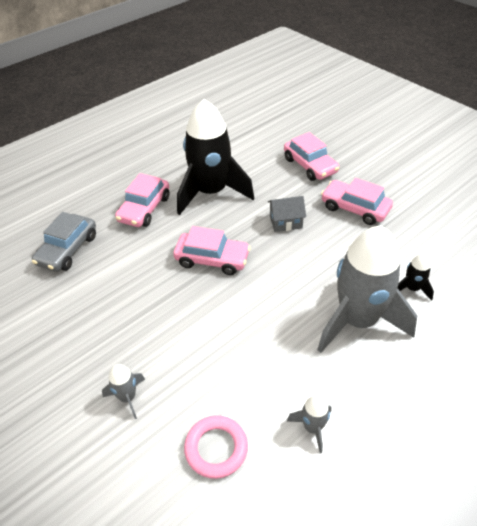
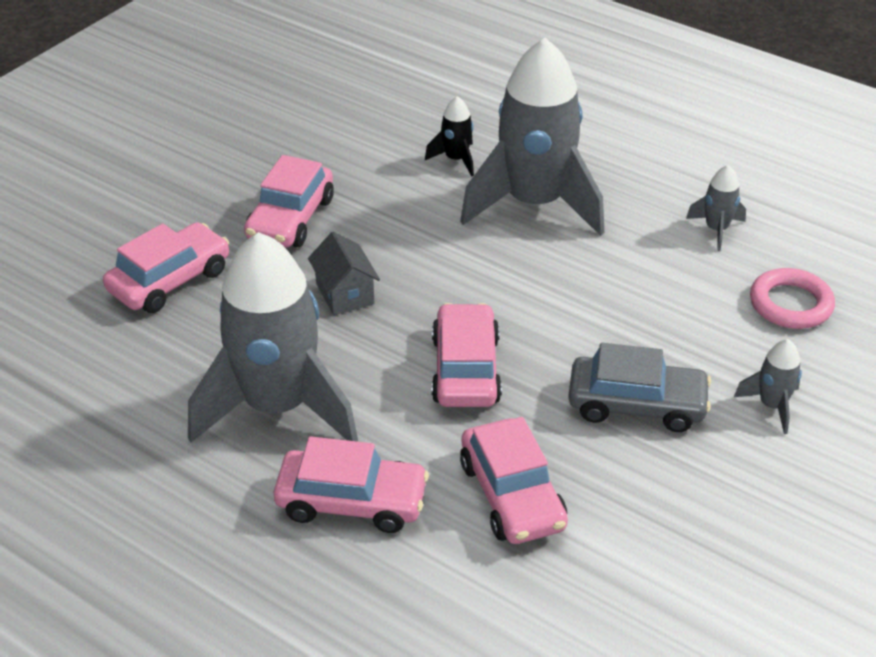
camera: 105 degrees left, 5 degrees down
(67, 250) = (510, 595): grey car -> grey car (636, 405)
(121, 261) = (512, 495): none -> pink car
(211, 192) = (277, 407): black rocket -> grey rocket

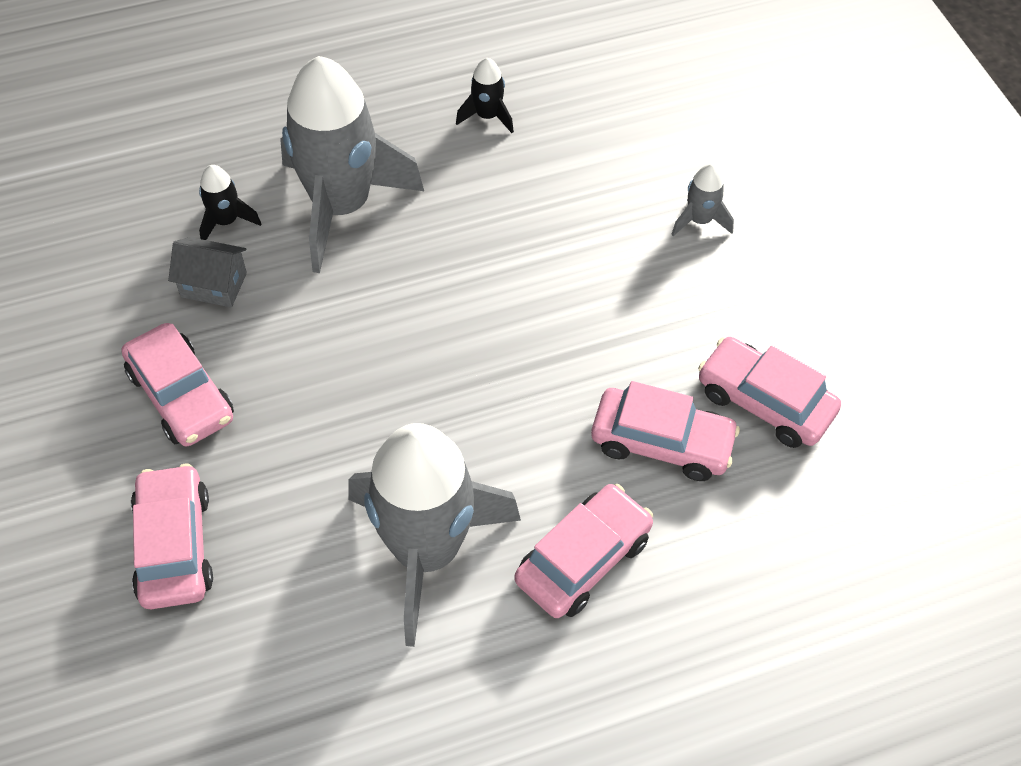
camera: 55 degrees left, 15 degrees up
(345, 293) = (327, 414): grey house -> grey house (214, 285)
(465, 369) = (499, 385): pink car -> pink car (764, 402)
(636, 405) = (632, 299): grey car -> none
(716, 229) = (487, 116): grey rocket -> black rocket
(790, 304) = (608, 134): pink ring -> none

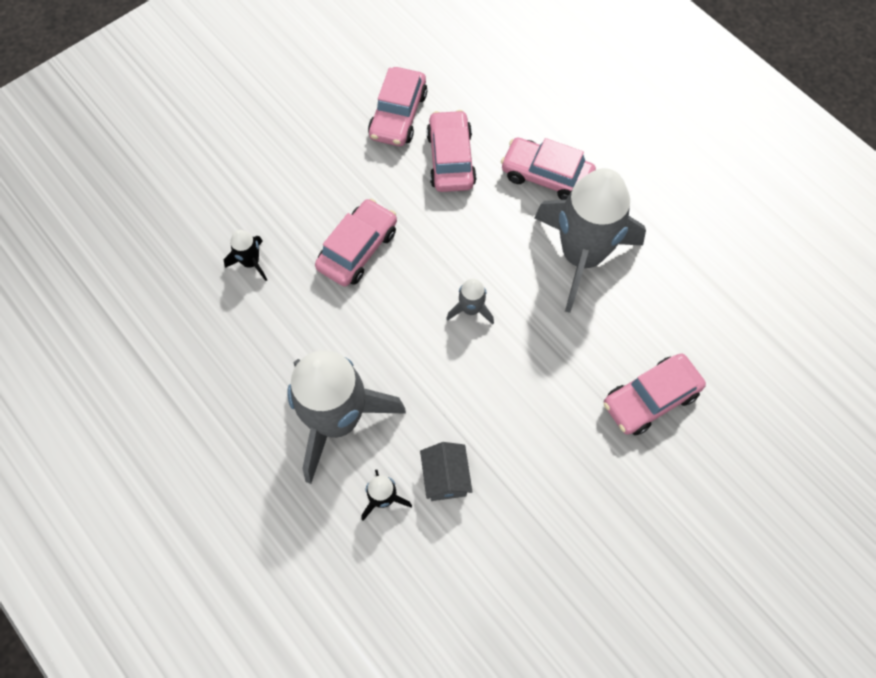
camera: 110 degrees left, 10 degrees up
(181, 395) = (545, 451): pink car -> pink car (358, 249)
(487, 116) = (207, 352): black rocket -> black rocket (251, 262)
(700, 220) = (264, 184): grey rocket -> grey rocket (471, 309)

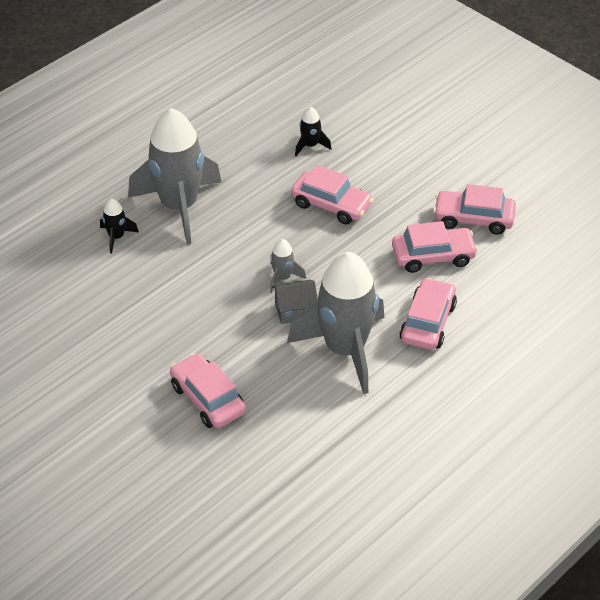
camera: 85 degrees right, 20 degrees down
(445, 477) = (134, 271): grey house -> grey house (295, 310)

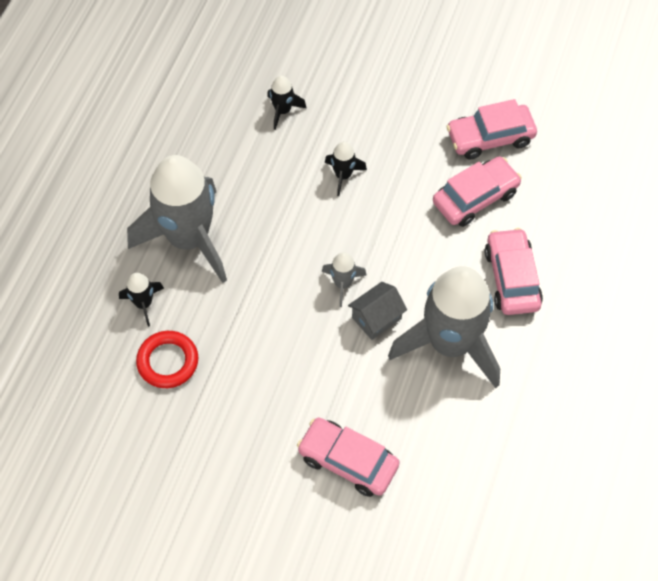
camera: 25 degrees left, 15 degrees up
(110, 281) = (168, 361): none -> red ring
(331, 205) = (343, 175): pink car -> black rocket

